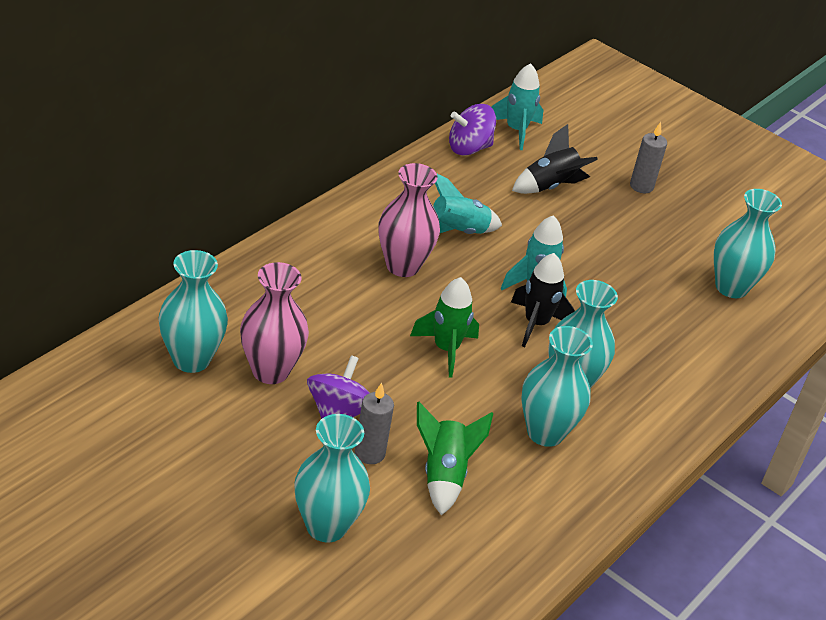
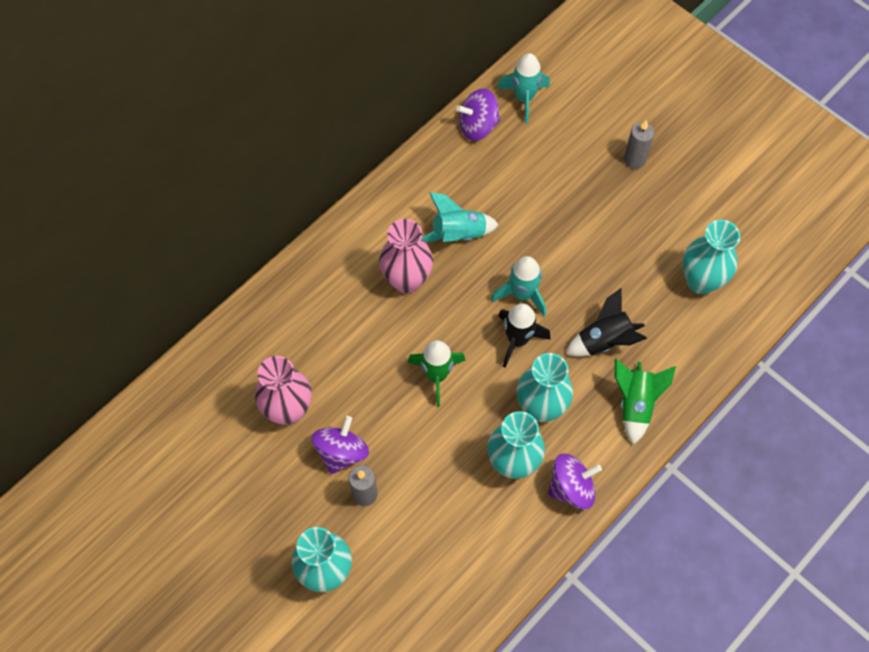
camera: 10 degrees right, 25 degrees up
(191, 359) = (224, 402): turquoise vase -> none
(443, 475) = (424, 513): green rocket -> green rocket (635, 404)
(550, 186) = (548, 168): black rocket -> black rocket (604, 341)
(617, 459) = (571, 488): none -> purple spinning top

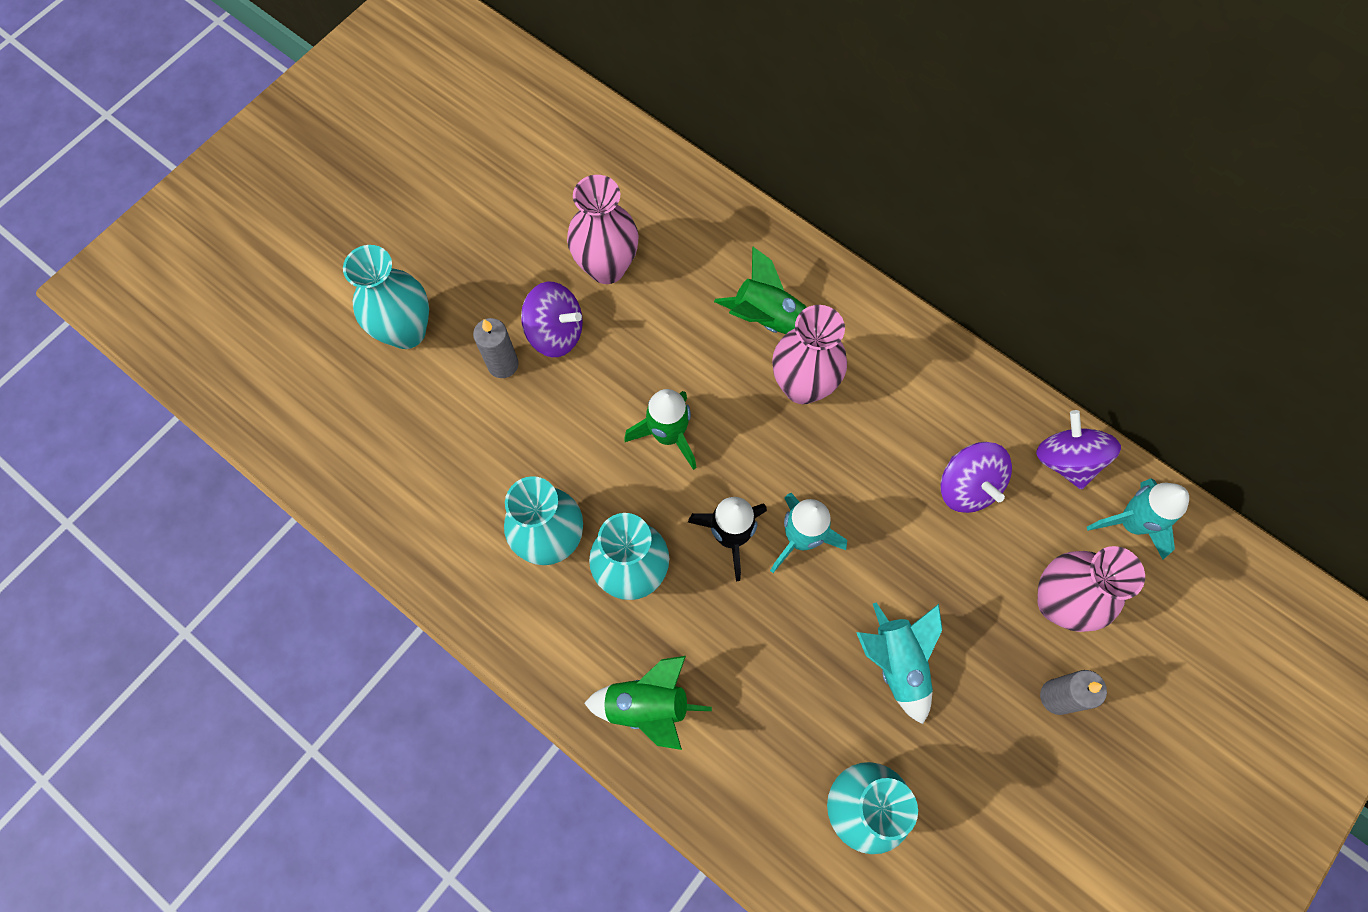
camera: 85 degrees right, 5 degrees up
(349, 298) = (767, 319): none -> green rocket
(458, 234) = (882, 446): turquoise rocket -> turquoise rocket (896, 663)
(571, 488) = (519, 619): purple spinning top -> purple spinning top (967, 486)
(574, 148) = (1058, 602): none -> pink vase
(604, 341) = (742, 658): black rocket -> none

